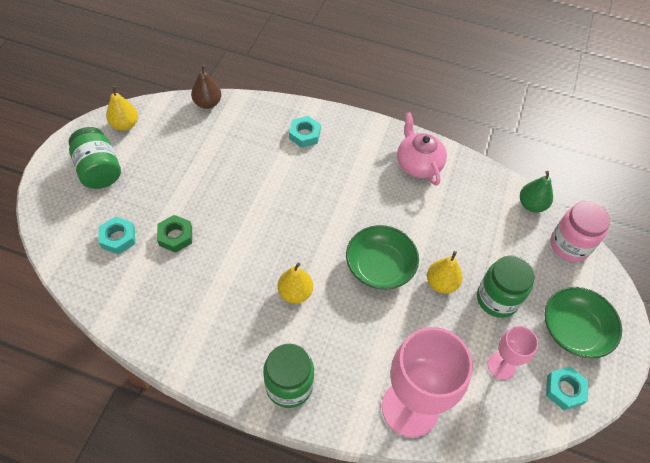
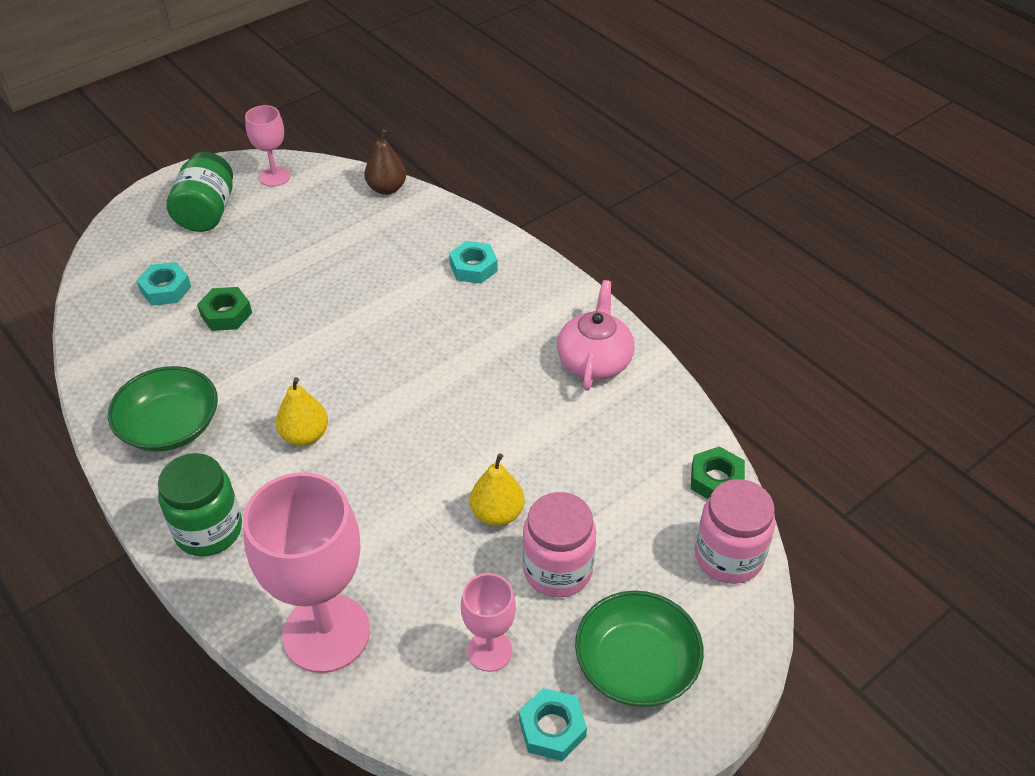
camera: 35 degrees right, 10 degrees down
(125, 125) = (274, 177): yellow pear -> pink goblet
(380, 266) = (434, 456): green bowl -> green bowl (170, 426)
(497, 299) = (557, 570): green jar -> pink jar
(531, 205) = (716, 480): green pear -> green nut

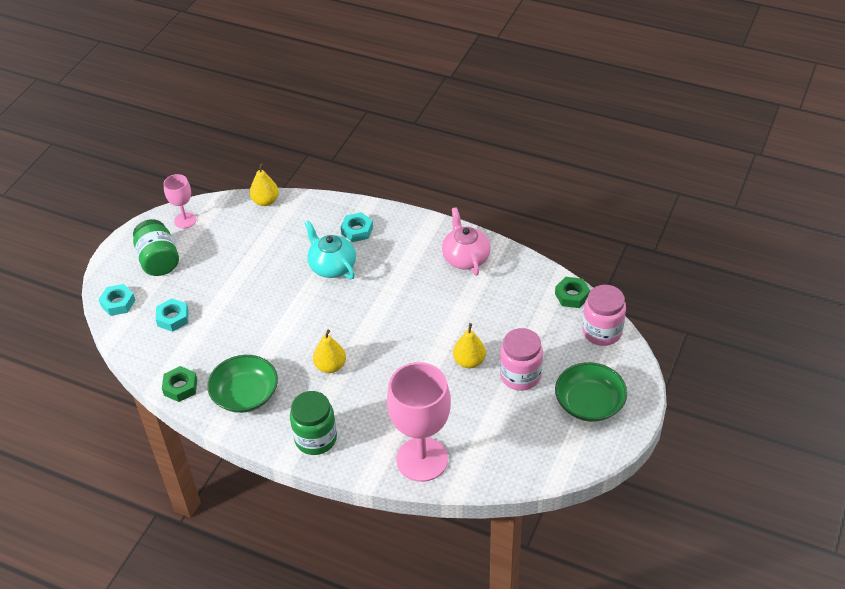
camera: 25 degrees left, 0 degrees up
(226, 314) = (225, 317): green nut -> green nut (180, 387)
(386, 188) = (265, 201): brown pear -> yellow pear
(407, 301) = (332, 266): none -> turquoise teapot
(489, 651) = (513, 429): pink goblet -> none
(552, 728) = (568, 450): turquoise nut -> turquoise nut (118, 303)

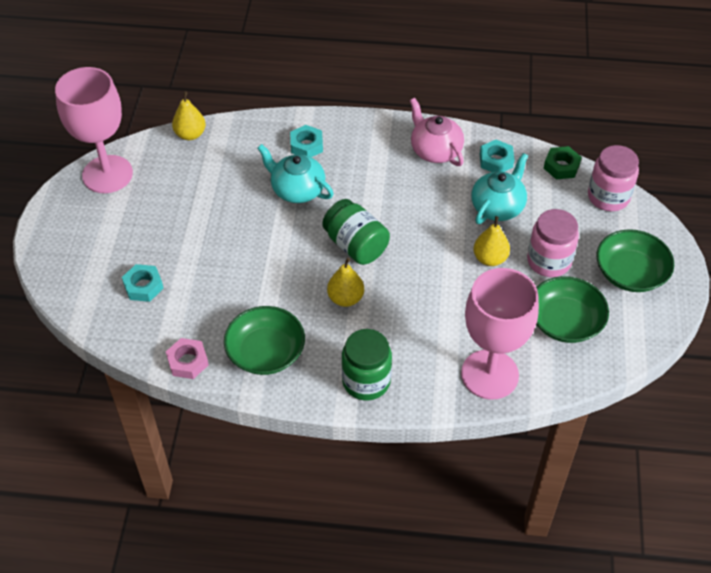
camera: 20 degrees left, 5 degrees up
(118, 303) = (71, 284): turquoise nut -> turquoise nut (496, 160)
(159, 260) = (97, 225): green jar -> green jar (356, 245)
(180, 387) = (188, 362): green nut -> pink nut
(185, 220) = (107, 174): pink goblet -> pink goblet, size x1.95
(498, 318) = (498, 206): none -> turquoise teapot
(509, 431) = (565, 321): none -> green bowl

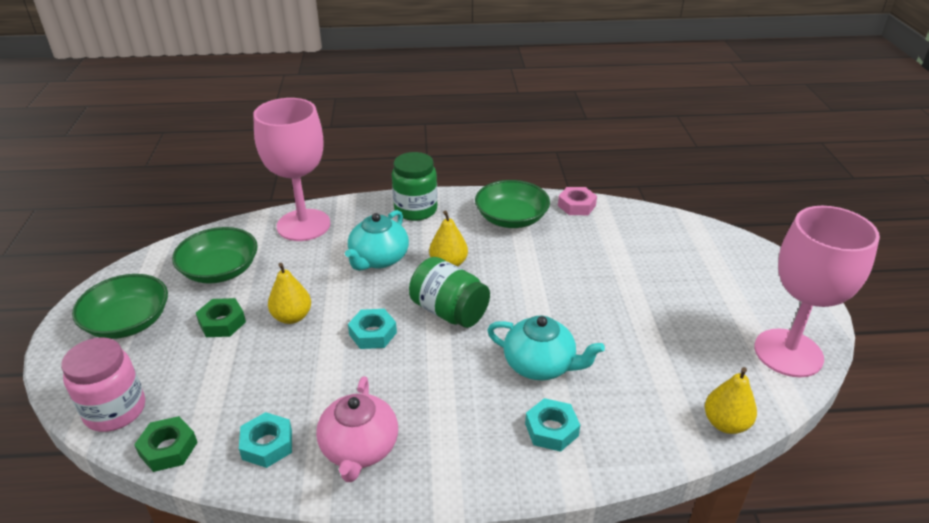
camera: 170 degrees right, 15 degrees down
(143, 286) = (655, 251): turquoise nut -> turquoise nut (373, 333)
(435, 150) = (359, 449): pink teapot -> pink teapot turned 45 degrees clockwise
(498, 206) = (274, 377): turquoise teapot -> turquoise teapot (378, 259)
(549, 261) = (222, 322): pink jar -> green nut

